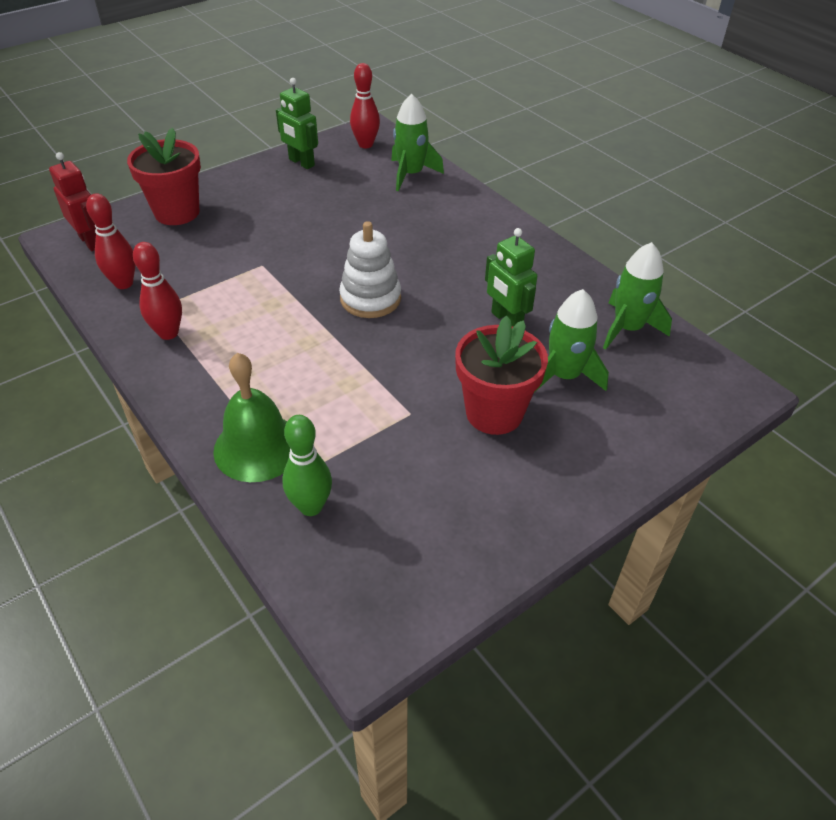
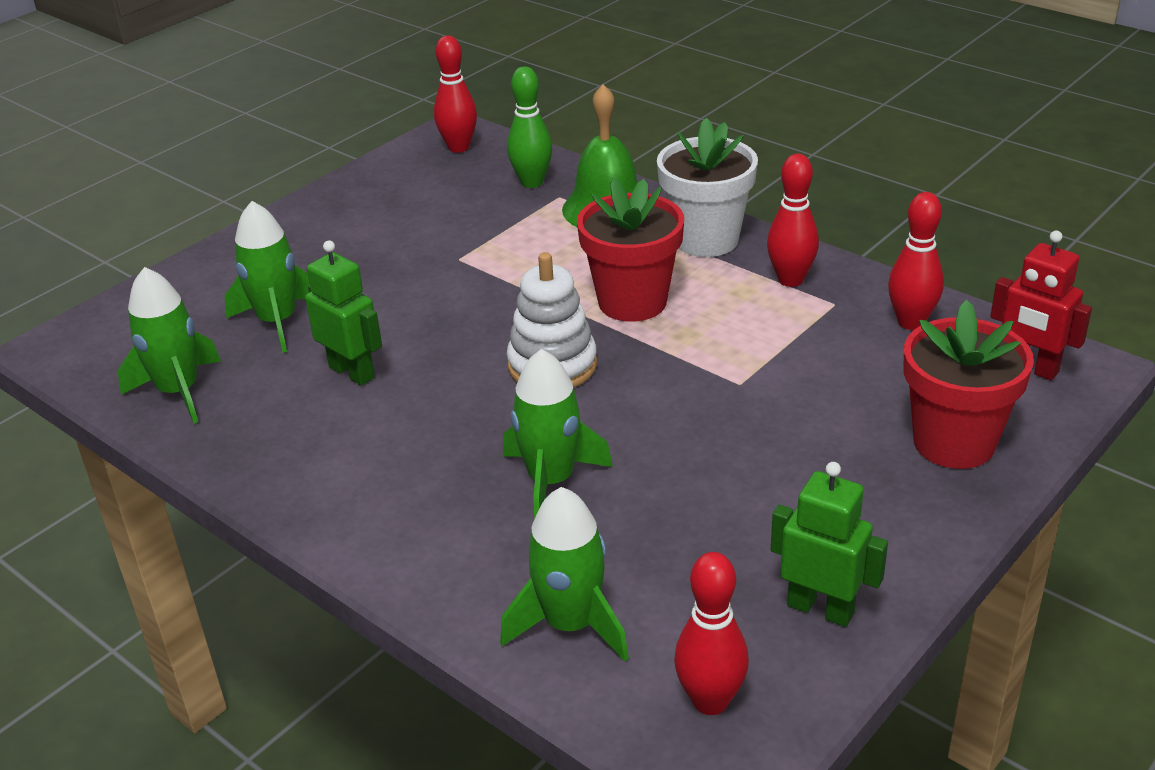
camera: 170 degrees right, 10 degrees down
(199, 387) = (706, 239): none -> white flower pot
(369, 599) = (459, 147): none -> red bowling pin
(398, 231) = (551, 481): none -> green rocket
(494, 413) = (363, 274): red flower pot -> red flower pot (632, 302)

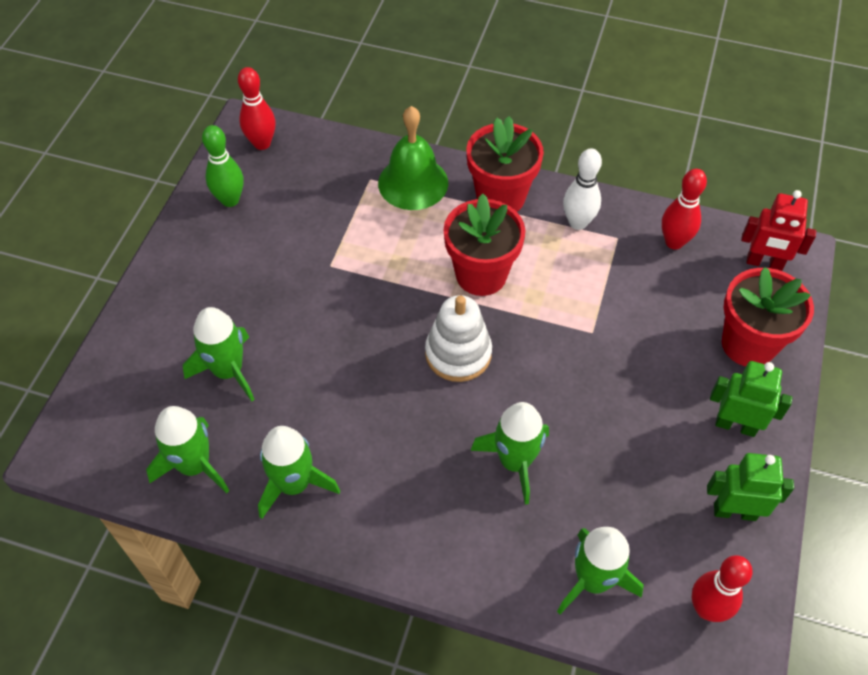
camera: 25 degrees left, 20 degrees up
(273, 435) = (294, 484): none -> green rocket
(352, 372) = (317, 405): green robot -> green robot (735, 425)
(532, 182) = (341, 169): green bowling pin -> green bowling pin (230, 200)
(706, 239) = (500, 197): white flower pot -> red flower pot
(790, 280) = (578, 222): red bowling pin -> white bowling pin

